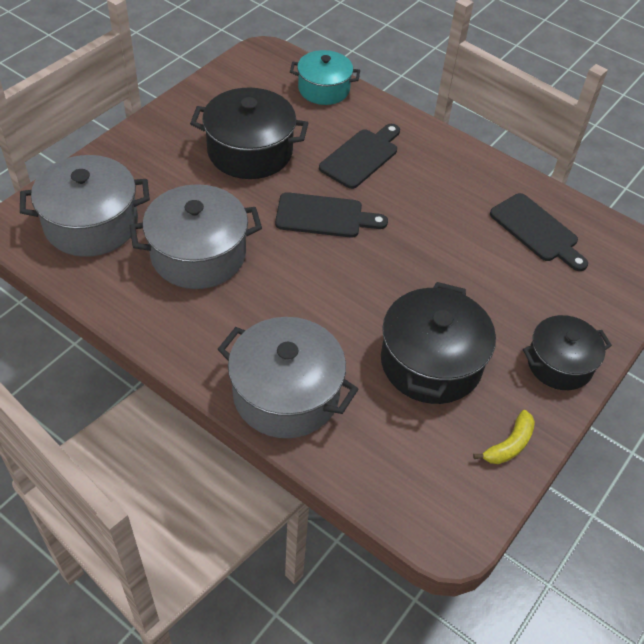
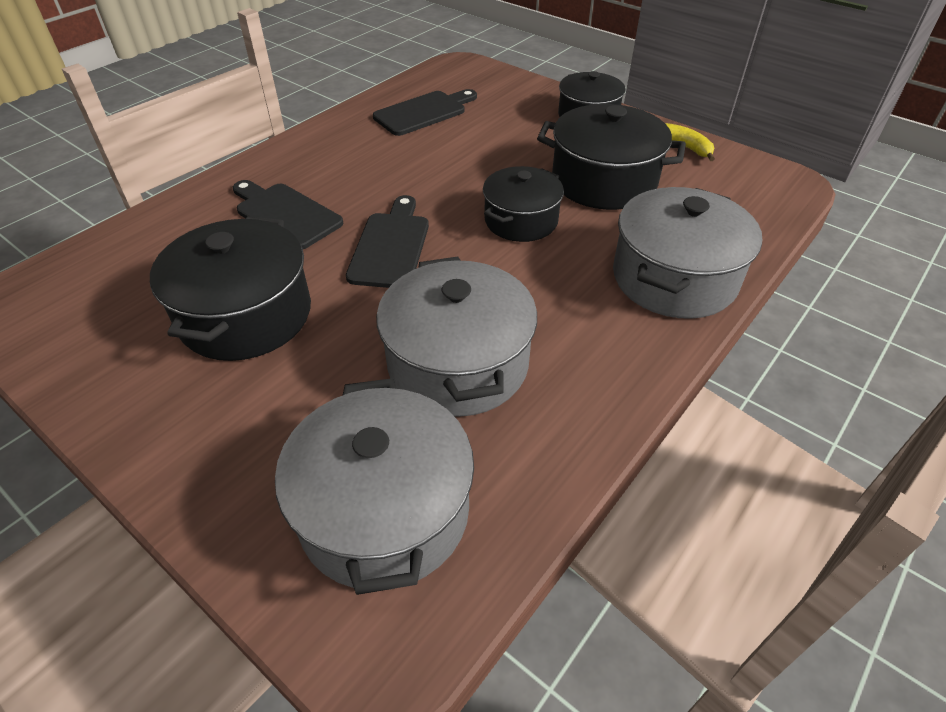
camera: 85 degrees left, 5 degrees down
(324, 89) = (131, 242): turquoise pot -> none
(362, 296) = (521, 220): none -> black pot

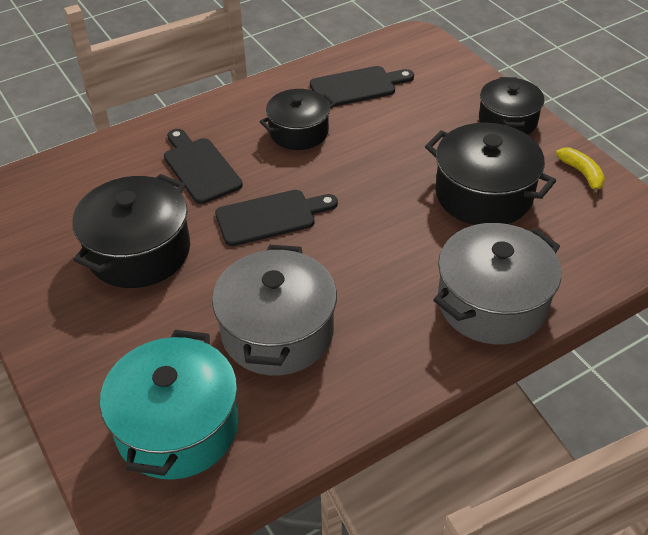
camera: 20 degrees right, 0 degrees up
(384, 511) = (177, 427): grey pot -> turquoise pot
(390, 246) = (270, 217): black cutting board -> black cutting board turned 45 degrees clockwise
(521, 220) = (389, 217): black pot -> black pot (298, 132)

